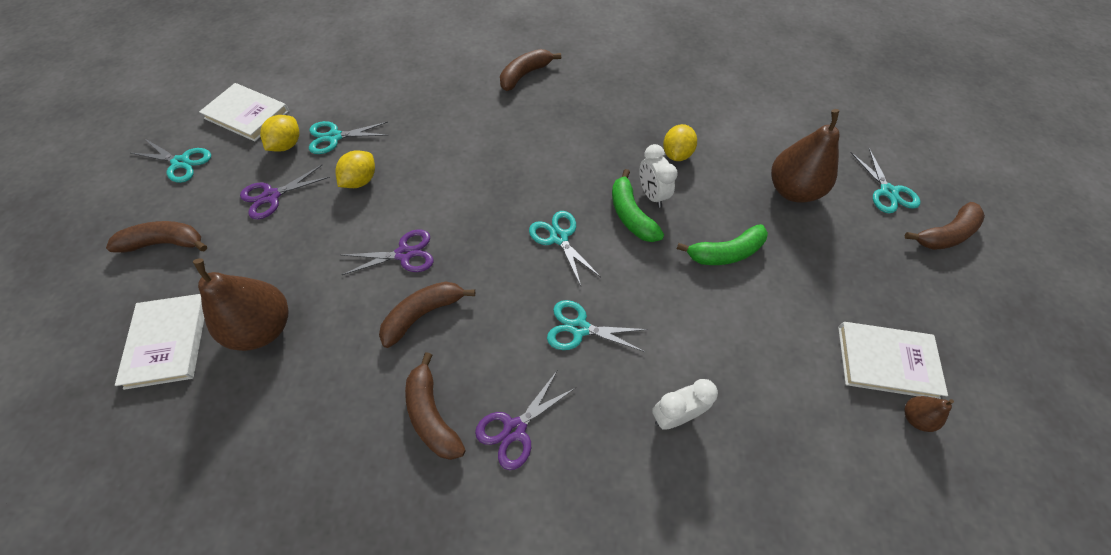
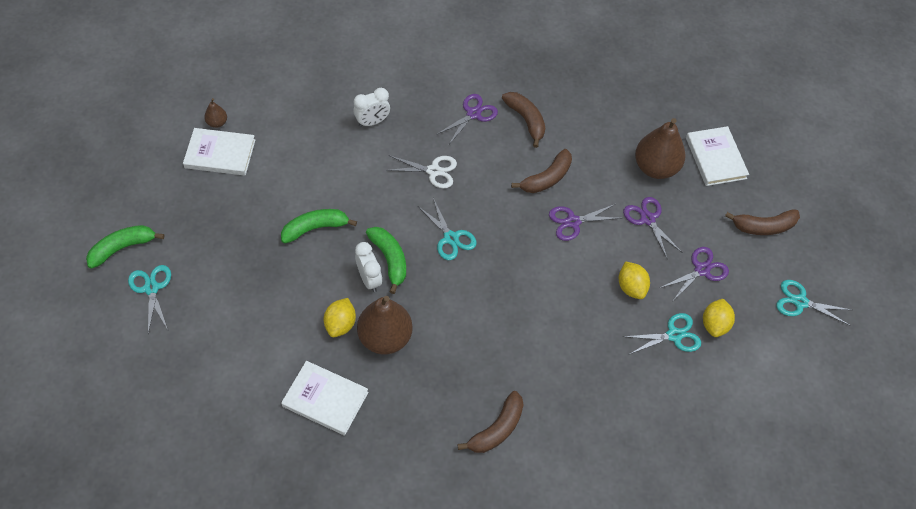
camera: 175 degrees right, 0 degrees up
(247, 114) = (772, 361): white book -> white book (325, 399)
(308, 256) = (647, 219): none -> purple scissors
(360, 181) = (631, 287): yellow lemon -> yellow lemon turned 45 degrees counterclockwise
(579, 328) = (433, 171): turquoise scissors -> white scissors
(792, 190) = (240, 287): brown pear -> brown pear (385, 338)
(944, 234) = (123, 248): brown banana -> green banana

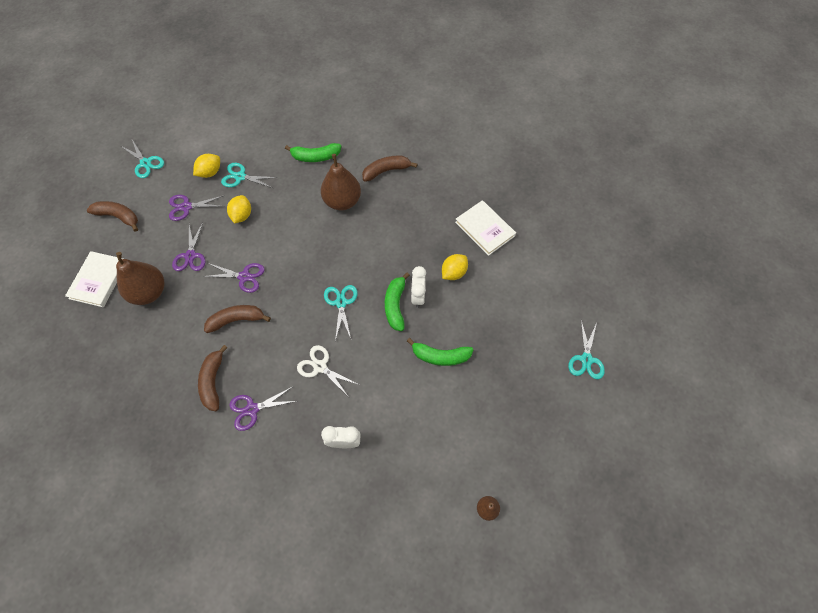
camera: 150 degrees left, 5 degrees up
(123, 248) = (603, 406): green banana -> green banana (315, 157)
(220, 154) = (495, 469): white book -> none
(385, 338) = (427, 251): brown pear -> brown pear (342, 201)

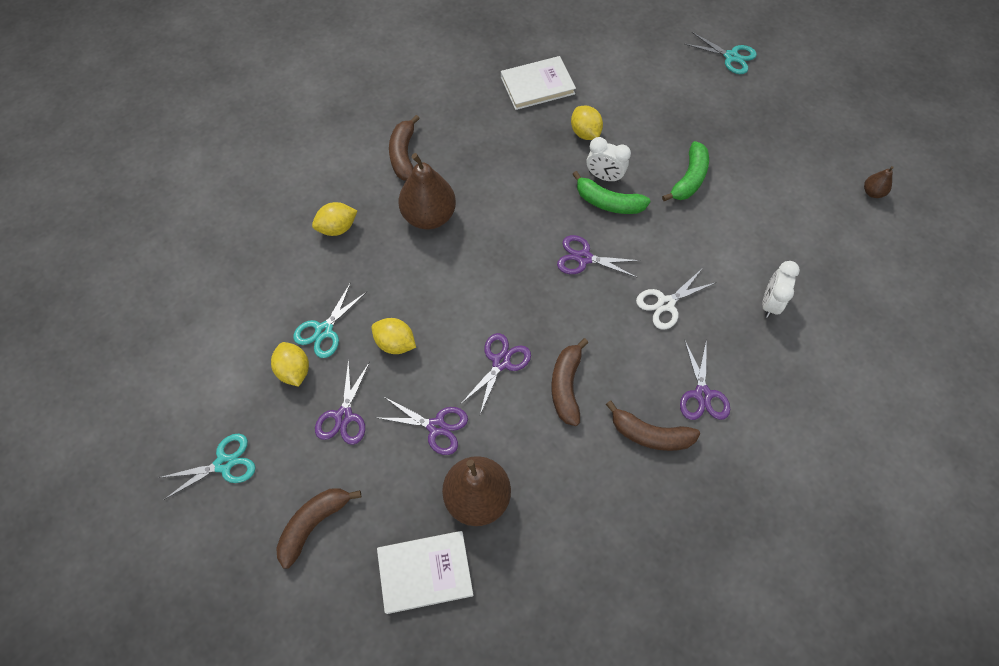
camera: 70 degrees left, 0 degrees up
(98, 280) = (425, 572): white book -> white book turned 45 degrees counterclockwise
(315, 157) = (337, 228): green banana -> yellow lemon
(341, 303) = (584, 258): turquoise scissors -> purple scissors

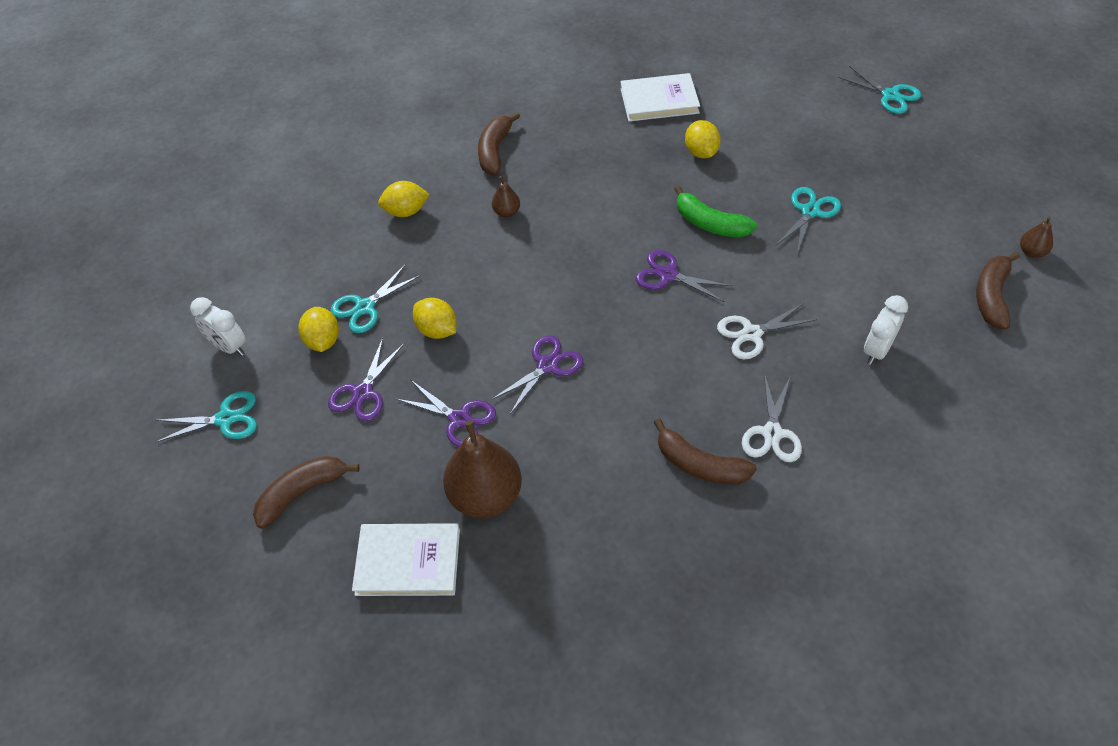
camera: 15 degrees right, 10 degrees down
(429, 216) = (507, 212): brown pear -> brown pear, size x0.46
(566, 386) = (615, 400): brown banana -> brown banana (991, 296)
(604, 177) = (712, 198): white clock -> white clock (229, 347)
(689, 179) = (810, 211): green banana -> turquoise scissors
(702, 394) = (772, 433): purple scissors -> white scissors

